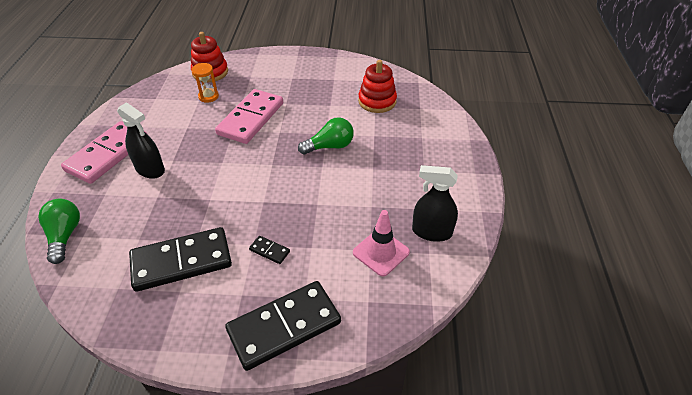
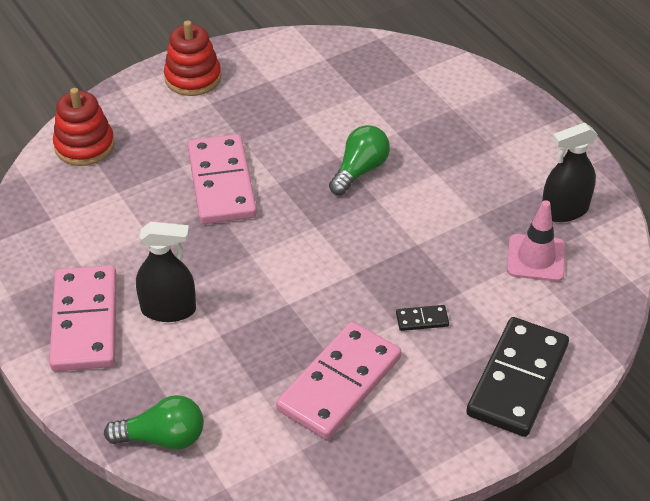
camera: 35 degrees left, 0 degrees up
(65, 236) = (162, 438): green light bulb -> green light bulb turned 135 degrees clockwise
(181, 261) = (339, 383): black domino -> pink domino
(208, 96) = (126, 181): orange hourglass -> none
(377, 101) = (355, 86): red stacking toy -> red stacking toy (193, 78)

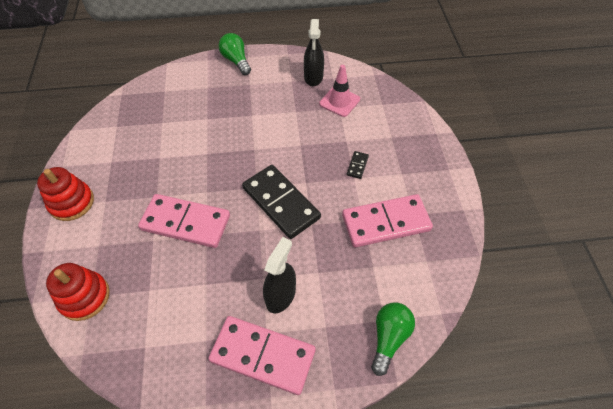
camera: 65 degrees left, 10 degrees up
(339, 383) = (386, 223): pink domino -> pink domino turned 75 degrees counterclockwise
(360, 171) = (226, 148): green light bulb -> green light bulb (236, 61)
(517, 379) = (417, 143): black domino -> black domino (281, 203)

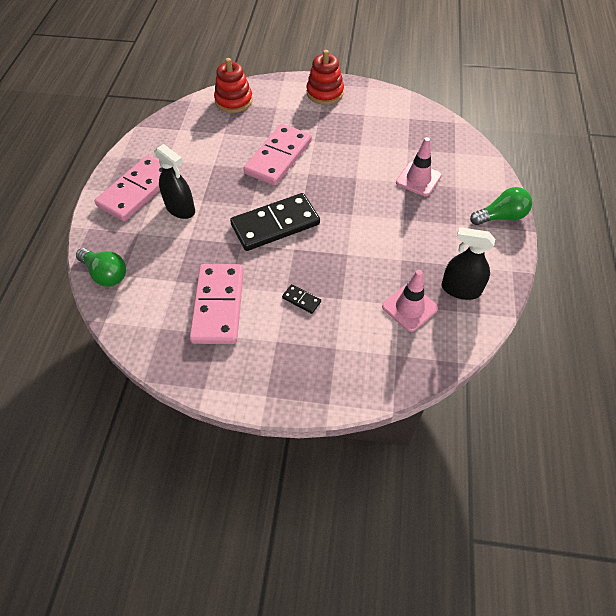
camera: 105 degrees right, 0 degrees up
(202, 111) = (418, 179): none -> pink traffic cone

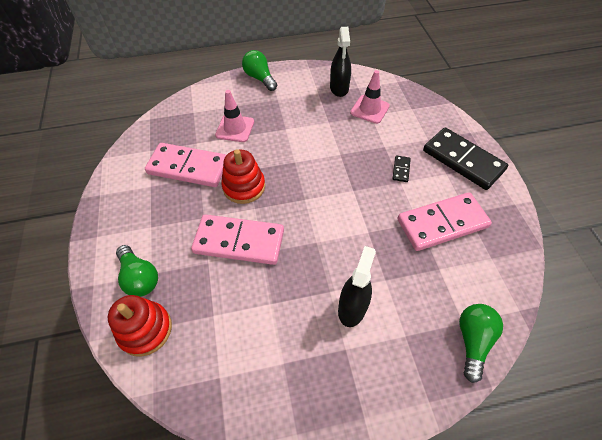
camera: 110 degrees left, 0 degrees up
(137, 190) = (347, 373): pink domino -> pink domino (188, 167)
(275, 224) = (332, 213): black domino -> black domino (462, 160)
(276, 101) = (140, 277): none -> green light bulb
(325, 93) = (116, 231): red stacking toy -> red stacking toy (244, 187)

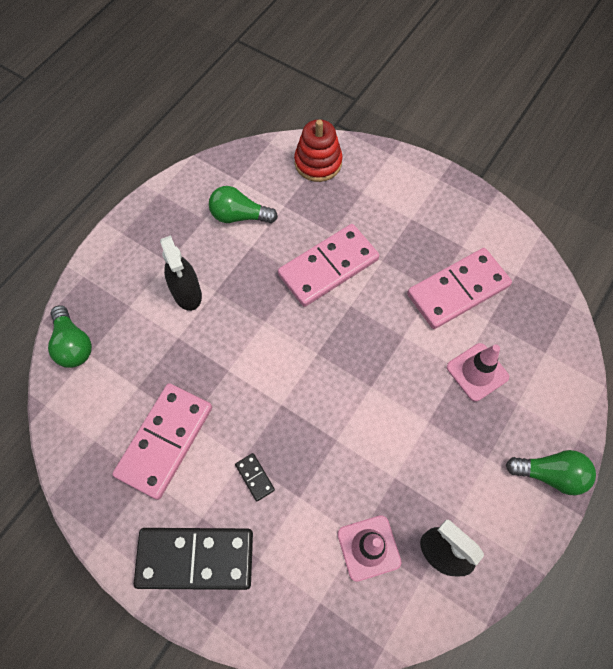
camera: 135 degrees right, 10 degrees up
(140, 277) = (366, 183): green light bulb -> green light bulb (239, 216)
(244, 187) = (384, 316): red stacking toy -> none

